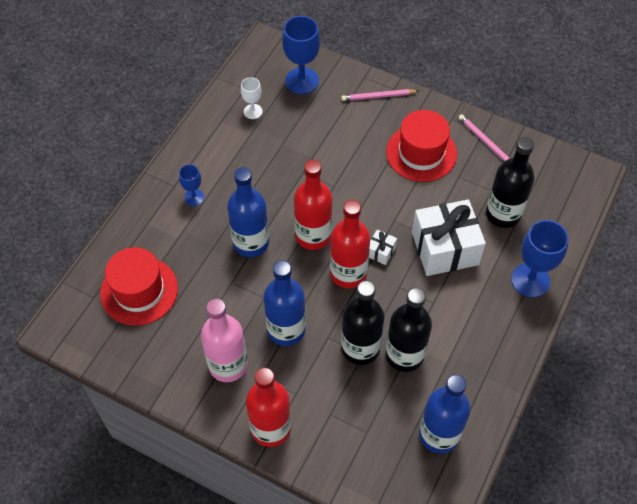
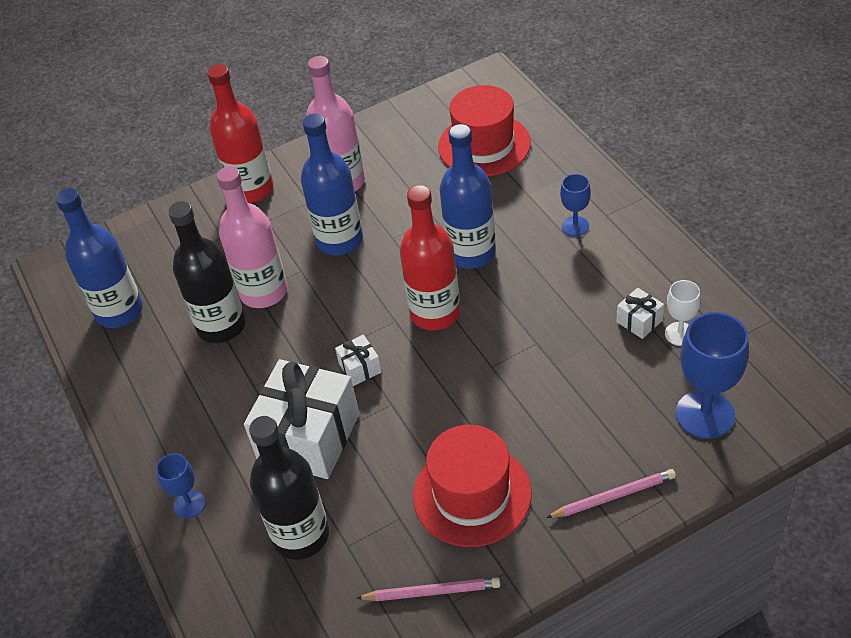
camera: 130 degrees right, 10 degrees down
(255, 133) = (639, 321): none -> white gift
(348, 273) = (358, 323): red bottle -> none
(360, 348) = (263, 292): black bottle -> pink bottle
(378, 96) = (613, 496): pink pencil -> pink pencil turned 45 degrees clockwise
(530, 280) = (189, 504): blue goblet -> blue goblet, size x0.55

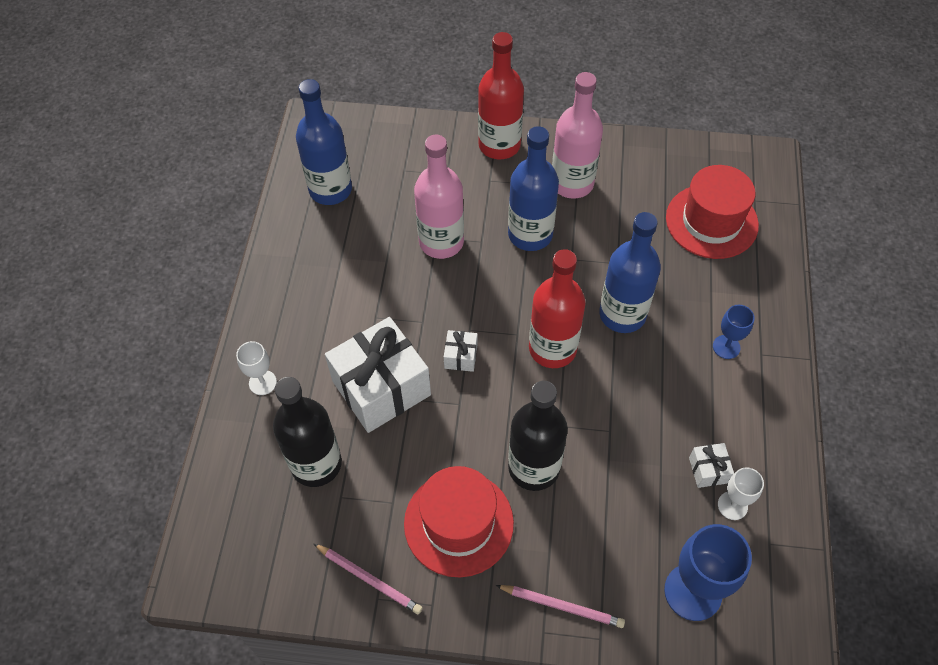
camera: 30 degrees right, 10 degrees up
(189, 504) = (262, 382): blue goblet -> white goblet
(221, 326) = (390, 250): black bottle -> black bottle (534, 467)

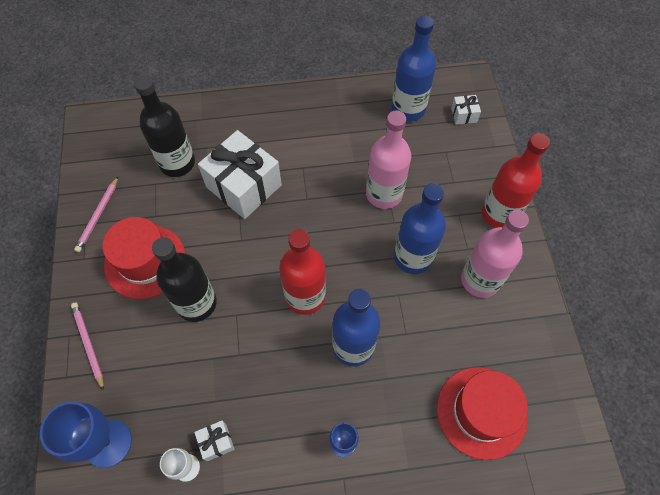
camera: 75 degrees right, 5 degrees up
(262, 382) = (233, 115): white goblet -> none
(461, 356) = (282, 231): white gift -> white gift (464, 115)
(561, 606) = (88, 344): pink pencil -> pink pencil turned 150 degrees clockwise

